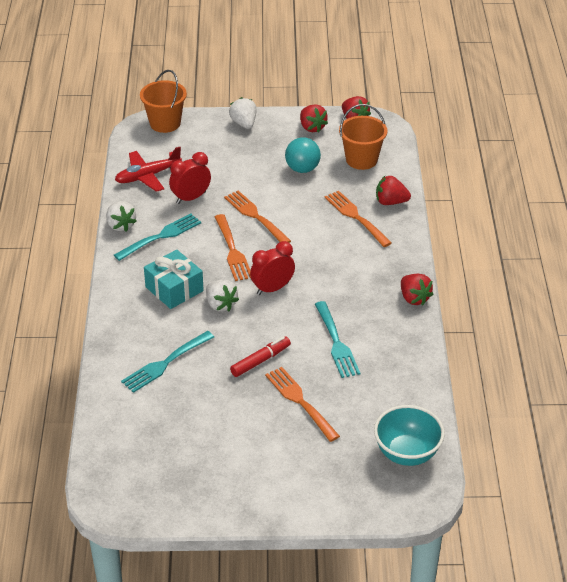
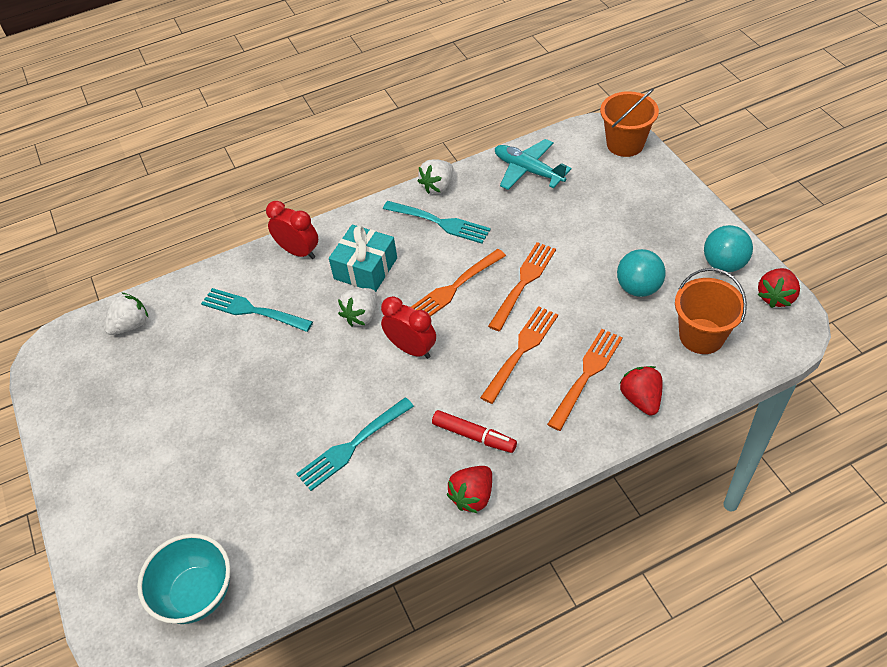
camera: 70 degrees right, 10 degrees up
(147, 176) = (528, 170): red plane -> turquoise plane
(191, 198) = (517, 218): red clock -> red clock (298, 252)
(244, 123) = (679, 203): white strawberry -> white strawberry (131, 325)
(260, 361) = (291, 387): red marker -> red marker (474, 436)
(301, 402) = (242, 451): orange fork -> orange fork (521, 351)
(312, 127) = (724, 264): red strawberry -> turquoise ball

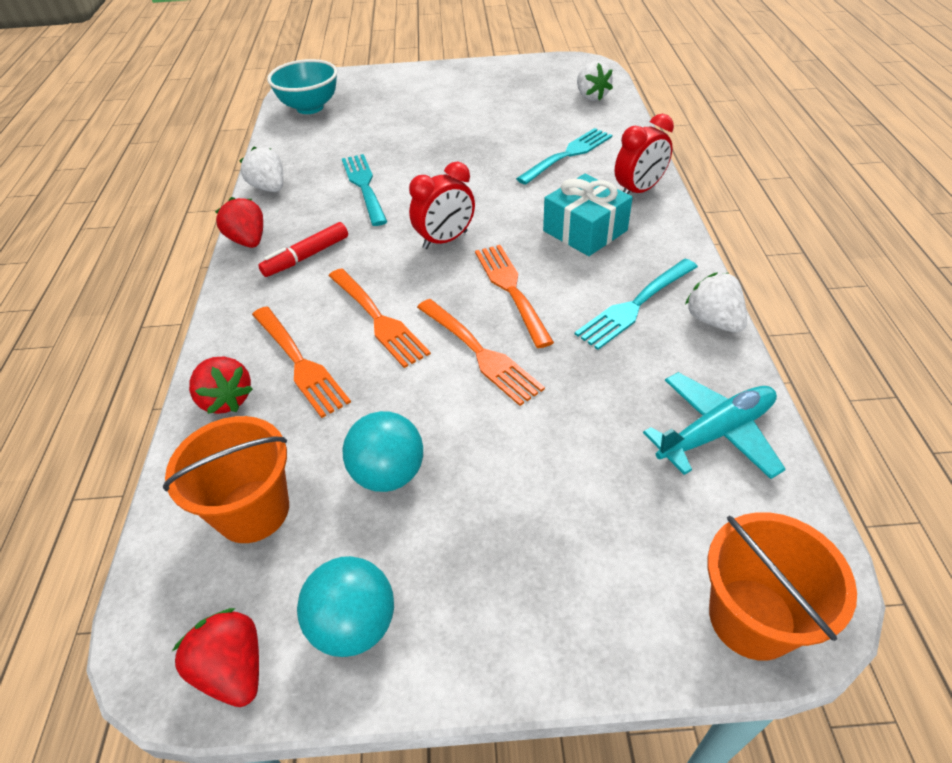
camera: 110 degrees right, 5 degrees down
(361, 316) = (515, 216): white strawberry -> white strawberry (269, 188)
(641, 399) = (226, 399): red strawberry -> red strawberry turned 45 degrees clockwise

